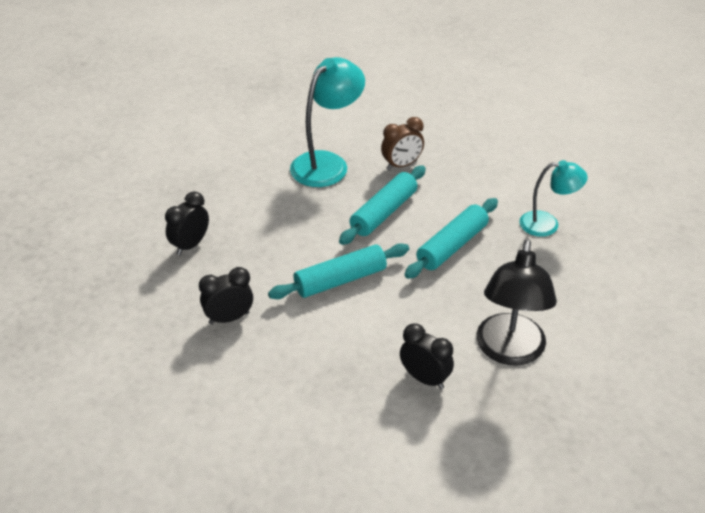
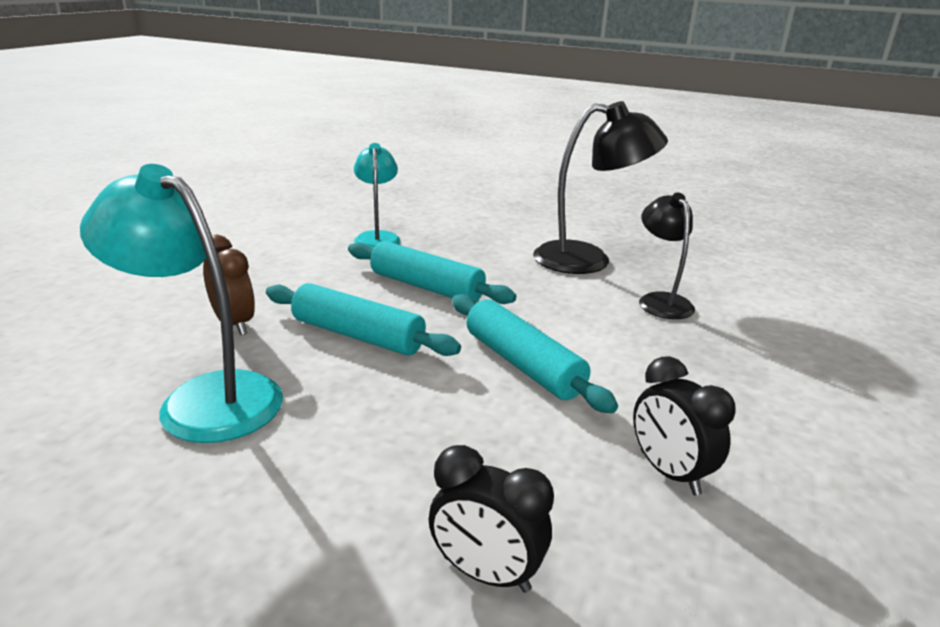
camera: 100 degrees left, 15 degrees down
(425, 378) = (660, 301): black clock -> black lamp

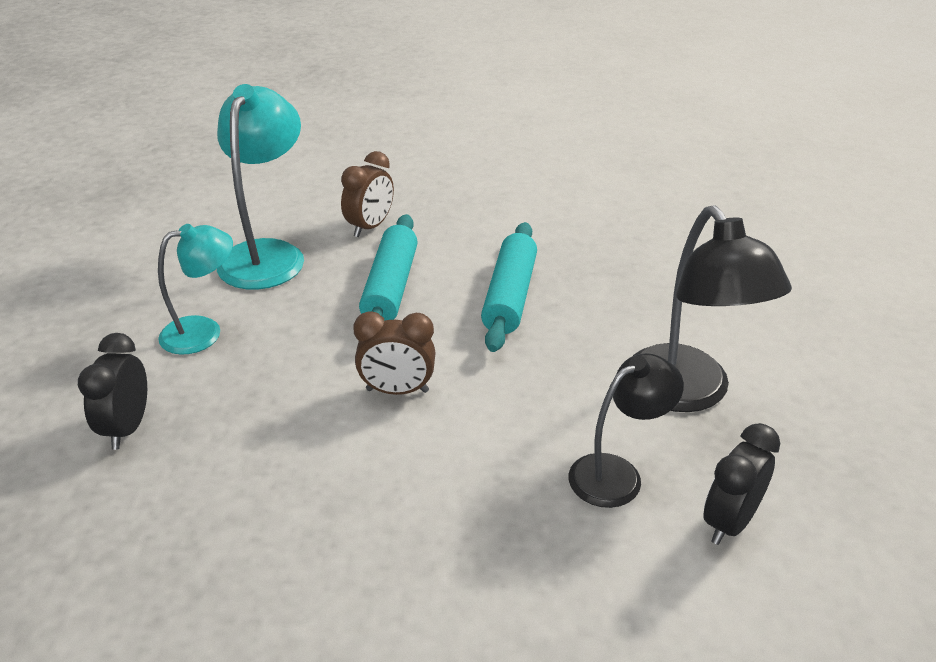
camera: 70 degrees right, 10 degrees up
(377, 237) = (598, 235): turquoise lamp -> turquoise lamp (203, 332)
(522, 364) = (397, 391): turquoise rolling pin -> brown clock
(668, 472) = (265, 511): black clock -> black clock (729, 522)

